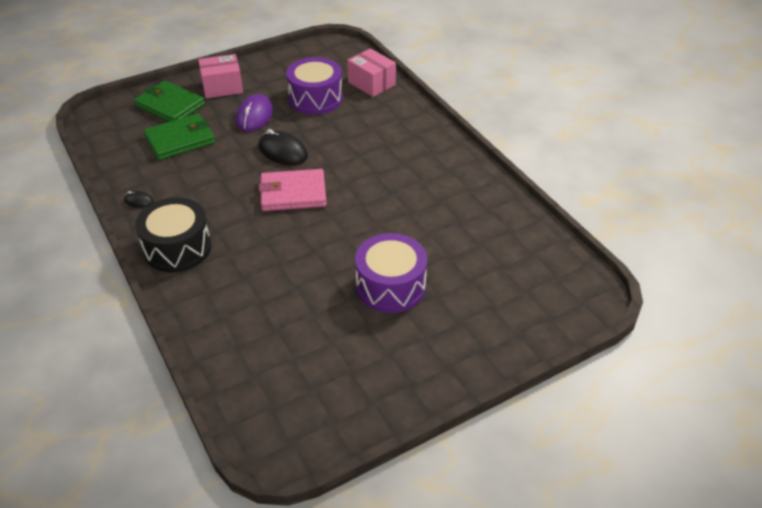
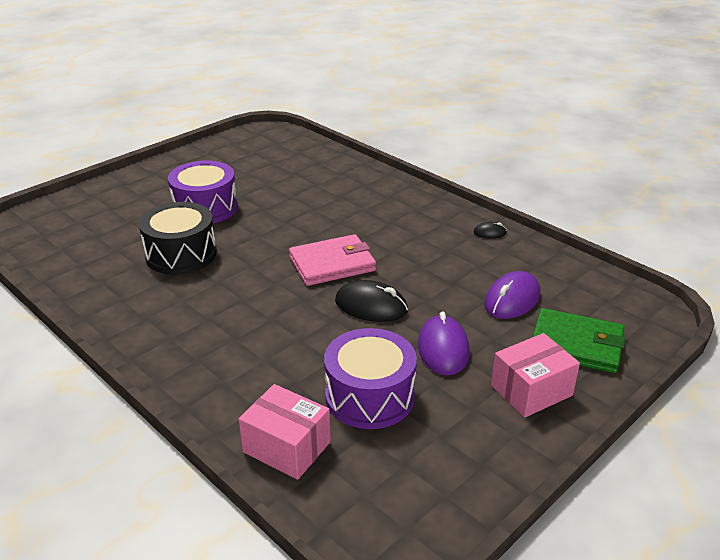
camera: 165 degrees right, 10 degrees down
(177, 248) = (415, 205): black drum -> black drum (181, 254)
(180, 140) = (512, 299): green wallet -> purple mouse

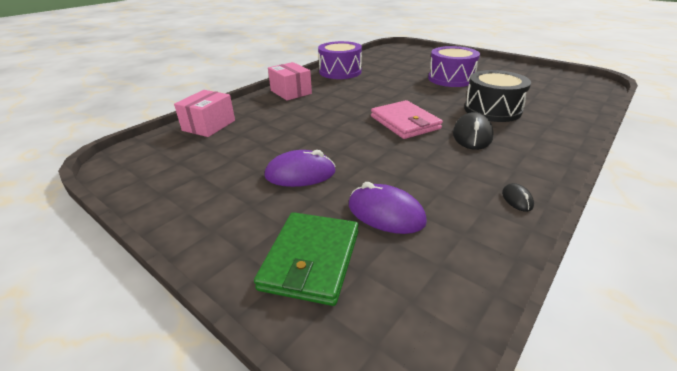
camera: 85 degrees right, 0 degrees up
(181, 254) = (391, 80): black drum -> black drum (492, 110)
(369, 396) = (247, 146): purple drum -> purple drum (340, 72)
(371, 306) = (353, 141): black mouse -> black mouse (472, 135)
(531, 390) = (240, 222): pink box -> pink box (291, 92)

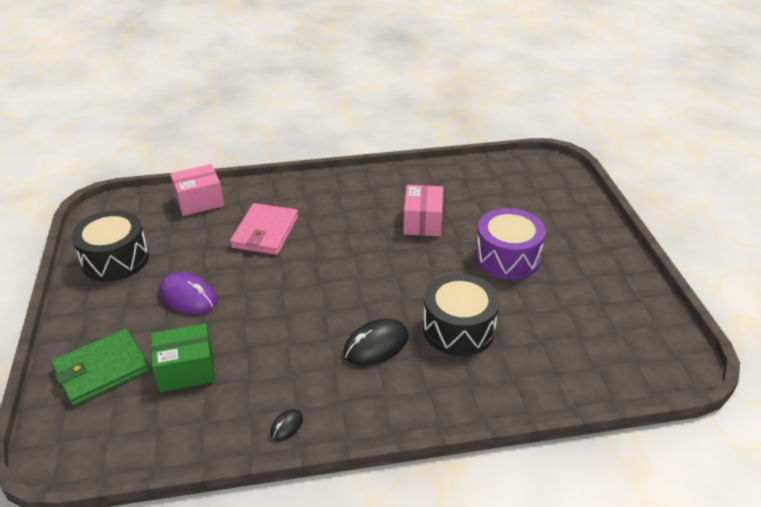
camera: 40 degrees right, 5 degrees up
(186, 184) = (115, 259): none -> black drum
(291, 92) = (316, 190): pink box -> pink box (423, 222)
(340, 72) = (409, 180): purple drum -> none
(385, 213) = (186, 370): purple mouse -> green box
(405, 122) = (347, 292): pink wallet -> pink wallet (265, 232)

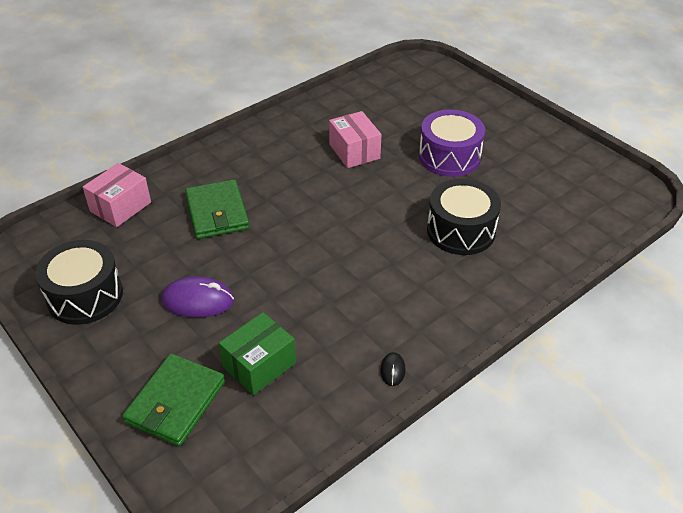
camera: 30 degrees left, 5 degrees up
(265, 232) = (217, 212): pink wallet -> green wallet
(376, 345) = (407, 272): black mouse -> none

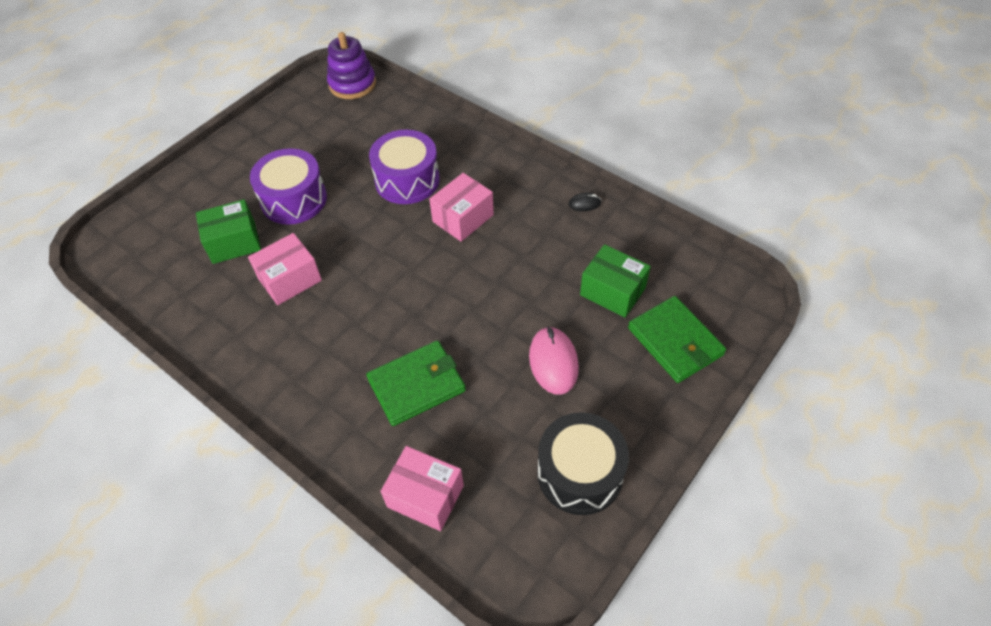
camera: 100 degrees left, 10 degrees up
(176, 402) = (675, 341): green wallet -> green wallet turned 45 degrees clockwise
(198, 300) = (553, 362): purple mouse -> pink mouse
(396, 265) = (463, 218): none -> pink box
(405, 124) = (234, 242): none -> green box
(461, 231) = (407, 180): black drum -> purple drum
(622, 204) = (352, 84): none -> purple stacking toy

